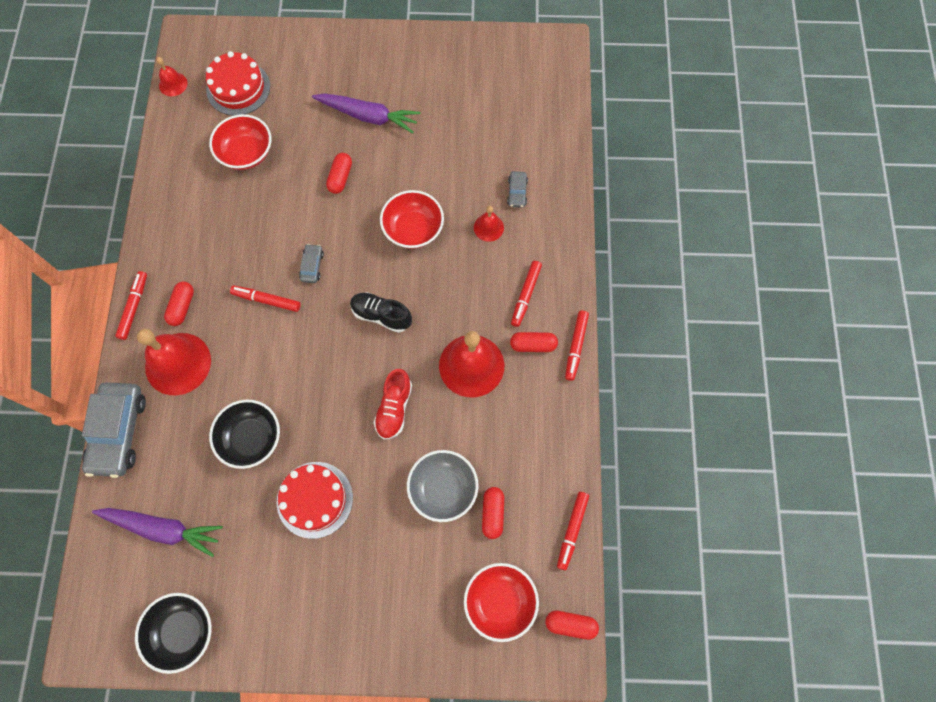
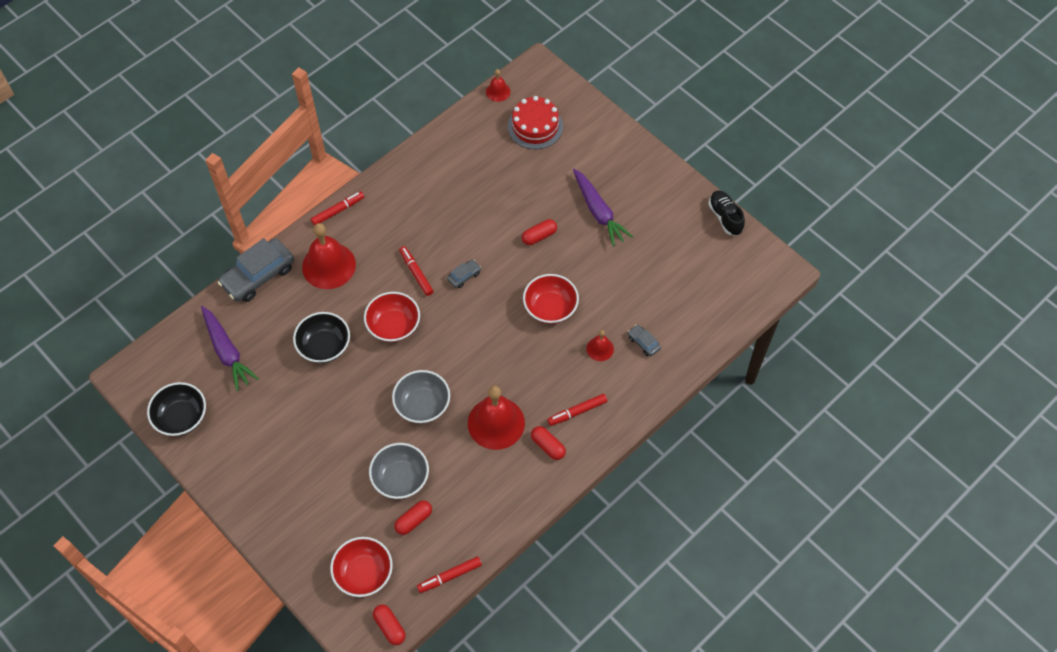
camera: 45 degrees right, 10 degrees down
(182, 307) = (364, 234): red capsule -> none
(246, 153) = (497, 172): red bowl -> red bowl (393, 326)
(315, 499) = (323, 414): red cake -> none
(381, 315) = (474, 343): black shoe -> black shoe (725, 217)
(394, 408) = (422, 405): red shoe -> grey bowl
(517, 192) = (643, 343): grey car -> grey car turned 90 degrees clockwise
(575, 347) = (574, 472): red marker -> none

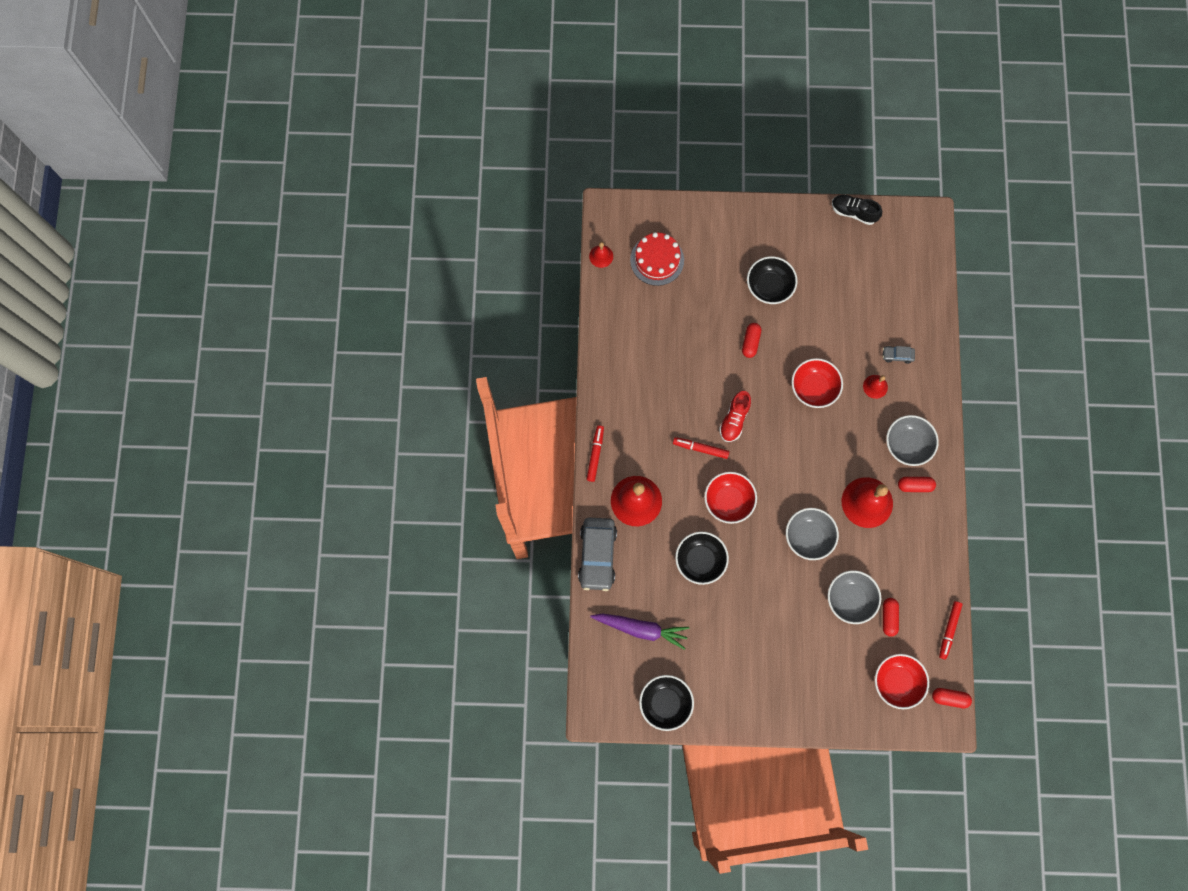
camera: 45 degrees left, 15 degrees up
(464, 276) = (734, 420): grey car -> red shoe
(577, 412) = (907, 444): red marker -> grey bowl
(598, 212) = (769, 286): purple carrot -> black bowl

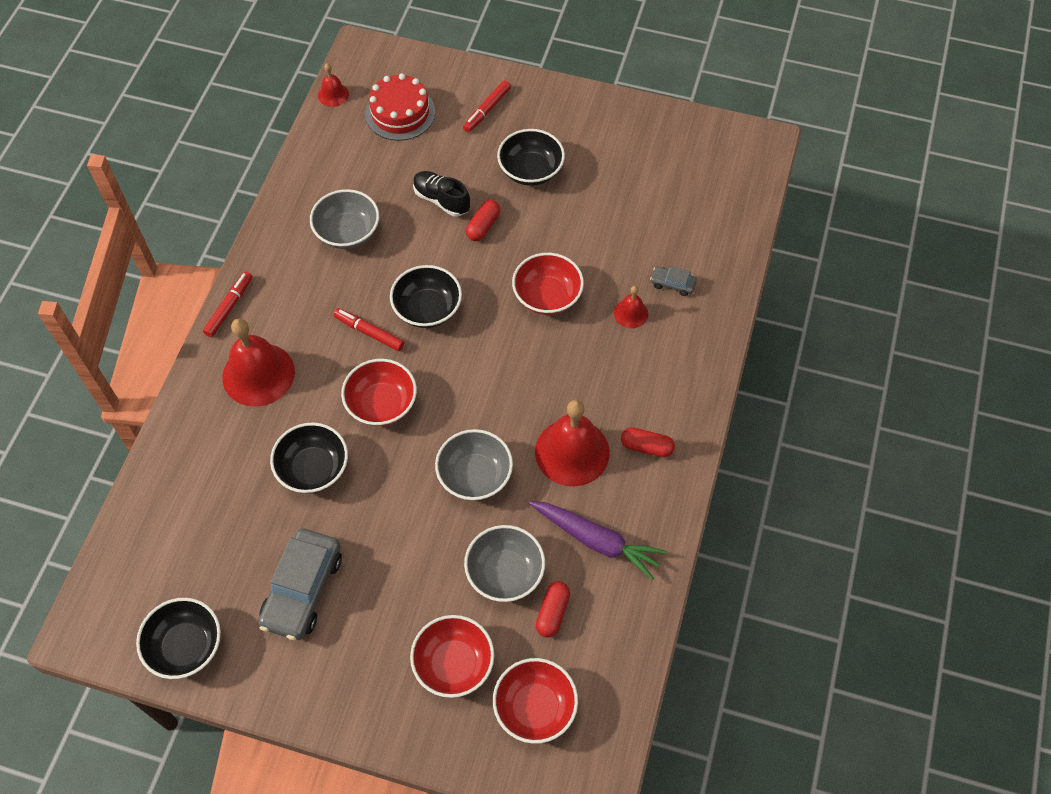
camera: 15 degrees right, 15 degrees down
(597, 555) = (178, 428): grey car -> grey car (303, 589)
(641, 629) = (195, 537): purple carrot -> purple carrot (596, 541)
(734, 420) = (427, 309): red shoe -> black bowl
(838, 668) = (453, 664): none -> red bowl
(853, 212) = (667, 115): black shoe -> black shoe (441, 200)
(907, 444) = (652, 393): grey bowl -> grey bowl (347, 232)
(949, 630) = (636, 653): red marker -> red marker (487, 110)
(949, 698) = (607, 753): red capsule -> none

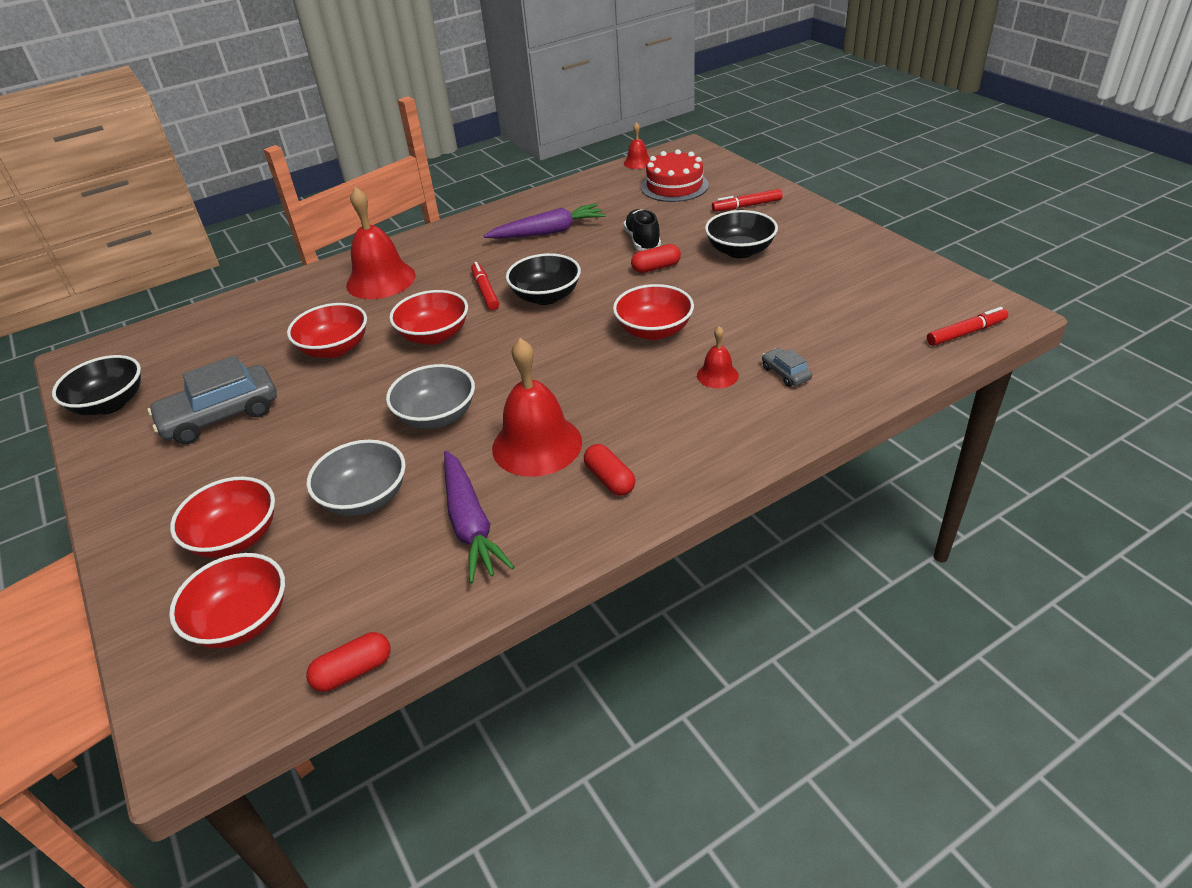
camera: 45 degrees right, 20 degrees down
(229, 307) = (416, 239): red marker -> red marker (966, 333)
(313, 469) = (335, 348): black bowl -> red bowl
(347, 232) = (548, 232): grey bowl -> purple carrot
(552, 612) = (359, 555): red capsule -> red capsule (353, 671)

